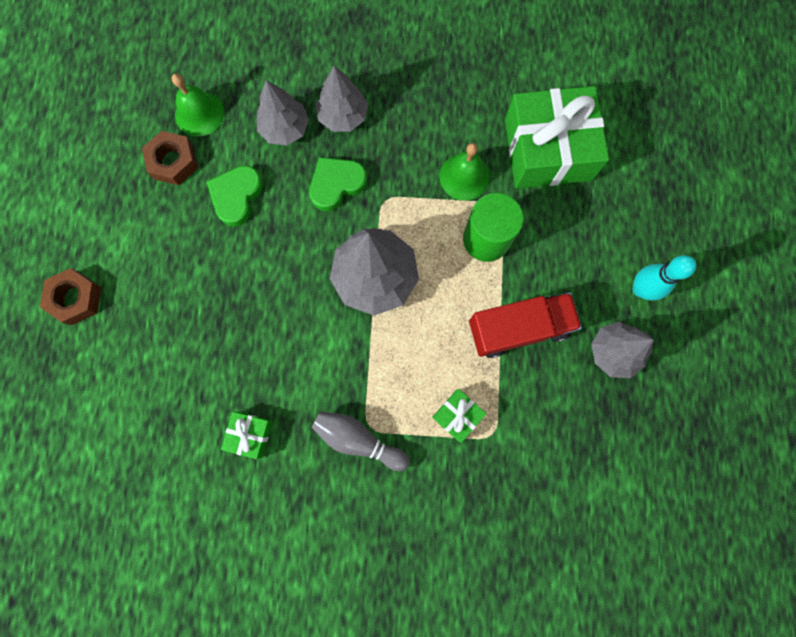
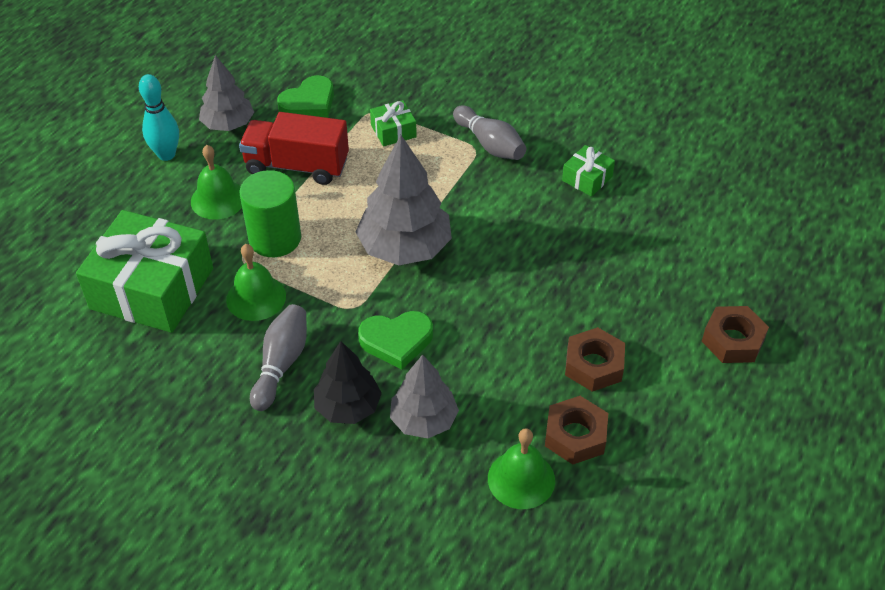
camera: 155 degrees left, 30 degrees down
(179, 227) = (594, 365): none -> brown nut
(236, 196) = (514, 371): green heart -> green heart (309, 103)
(343, 116) = (348, 407): grey tree -> black tree
(409, 129) = (281, 364): none -> grey bowling pin
(560, 259) = (218, 199): none -> green bell

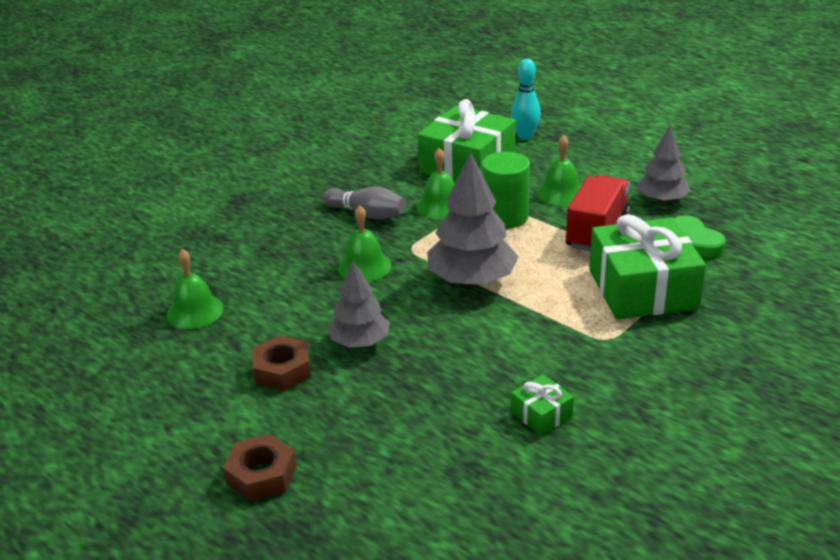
camera: 105 degrees right, 15 degrees down
(166, 154) = (623, 171): turquoise bowling pin -> turquoise bowling pin (525, 136)
(348, 407) = (310, 239): black tree -> none
(393, 131) = (642, 289): green gift -> green gift, size x2.27
(396, 341) = (364, 266): green heart -> green bell
(423, 420) = (278, 272): grey tree -> grey tree (360, 342)
(490, 144) = (612, 350): grey bowling pin -> none
(575, 435) = (216, 346): brown nut -> none

